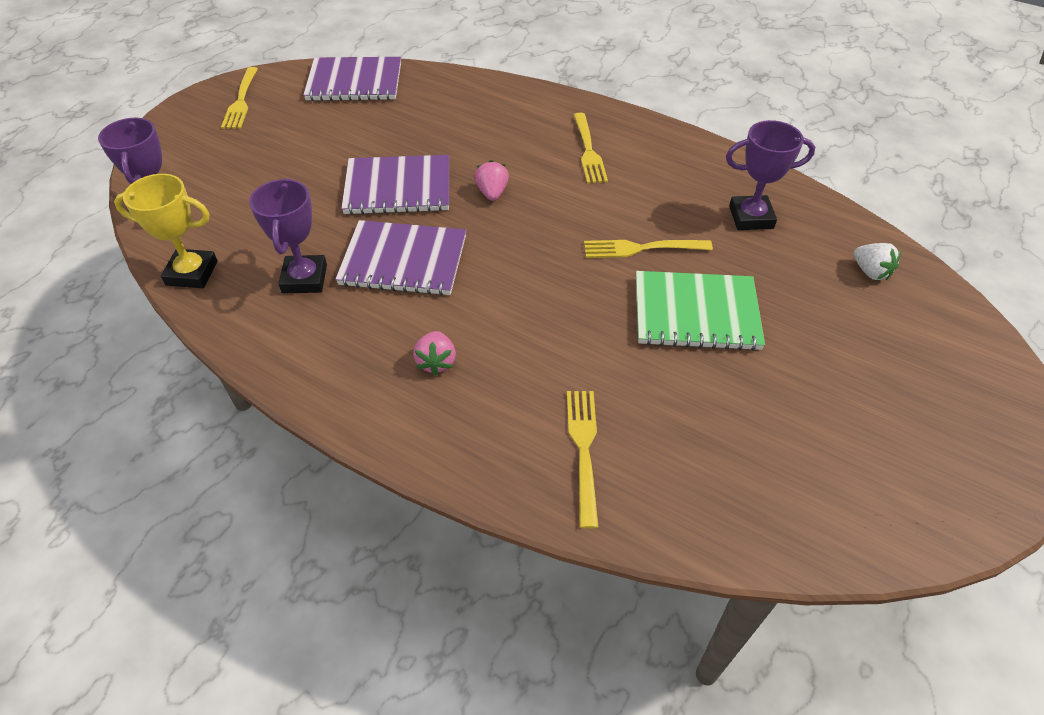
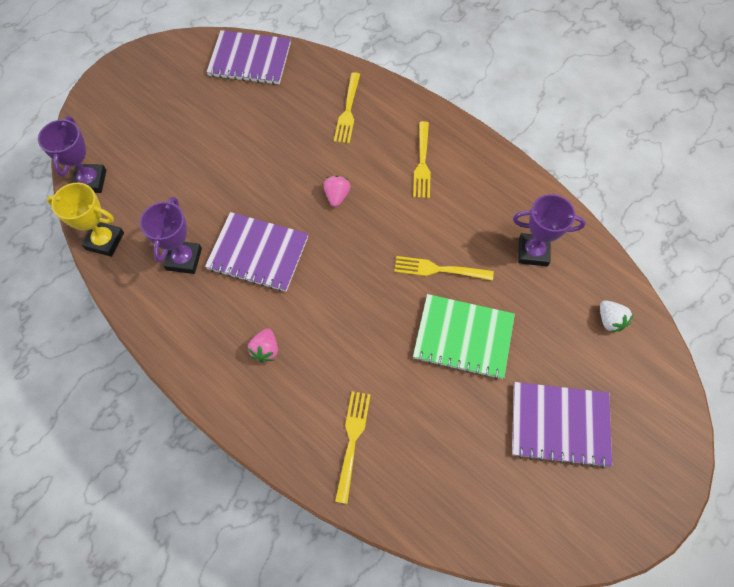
camera: 10 degrees right, 15 degrees up
(241, 101) = (158, 69): yellow fork -> yellow fork (348, 111)
(398, 187) = (266, 180): purple notebook -> purple notebook (559, 424)

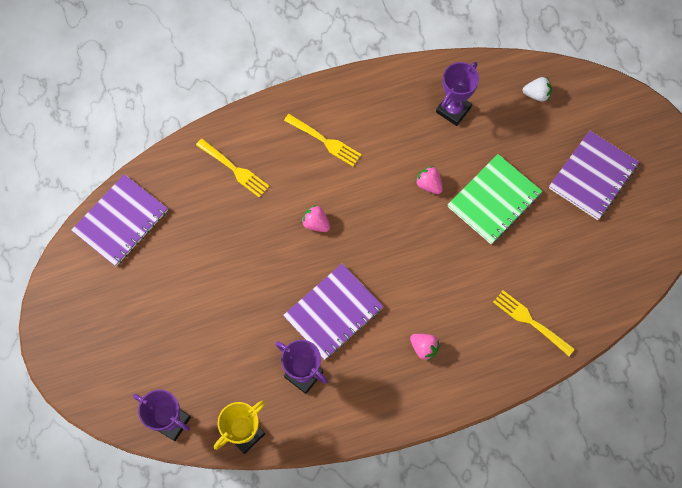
camera: 60 degrees left, 5 degrees up
(439, 269) = (429, 184): yellow fork -> pink strawberry

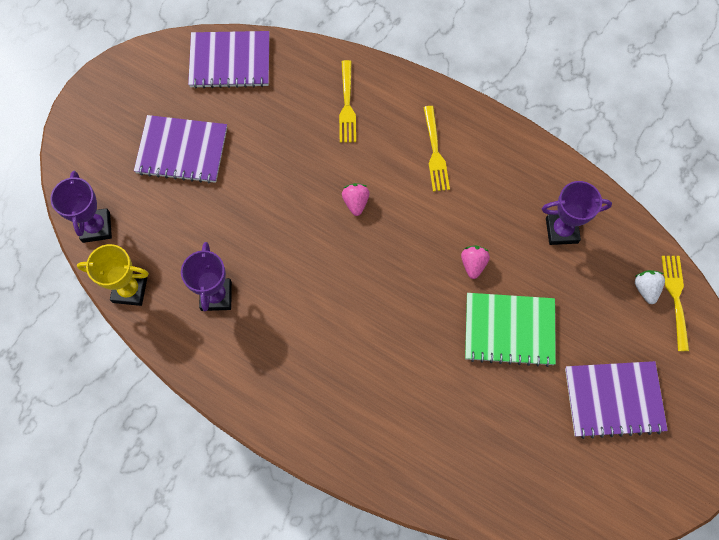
camera: 50 degrees right, 0 degrees up
(333, 312) = (289, 277): purple notebook -> purple notebook (182, 150)
(424, 348) = (320, 375): pink strawberry -> none
(530, 321) = (423, 449): yellow fork -> yellow fork (675, 298)
(536, 94) = (645, 289): white strawberry -> white strawberry turned 150 degrees counterclockwise

